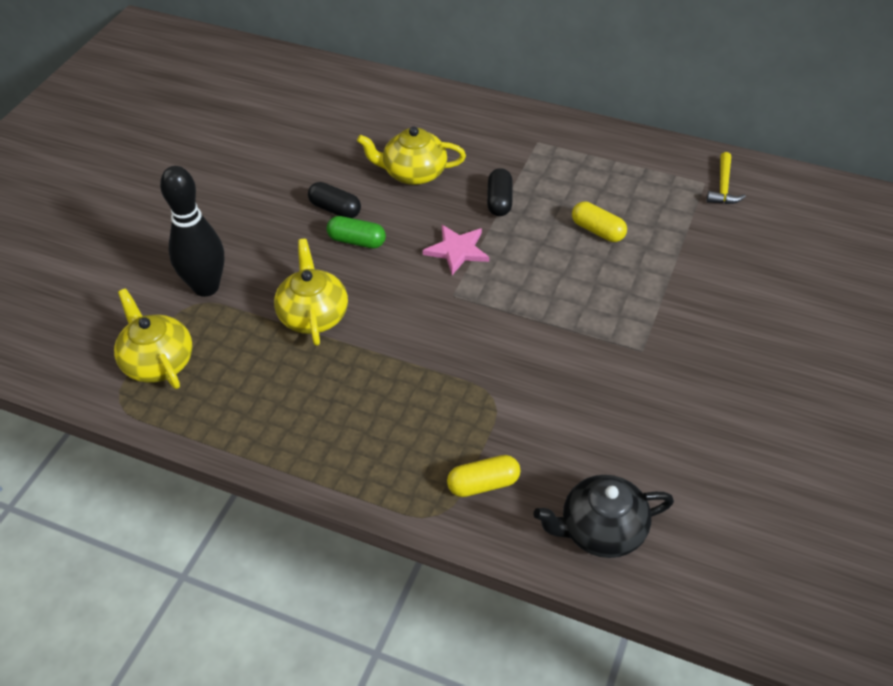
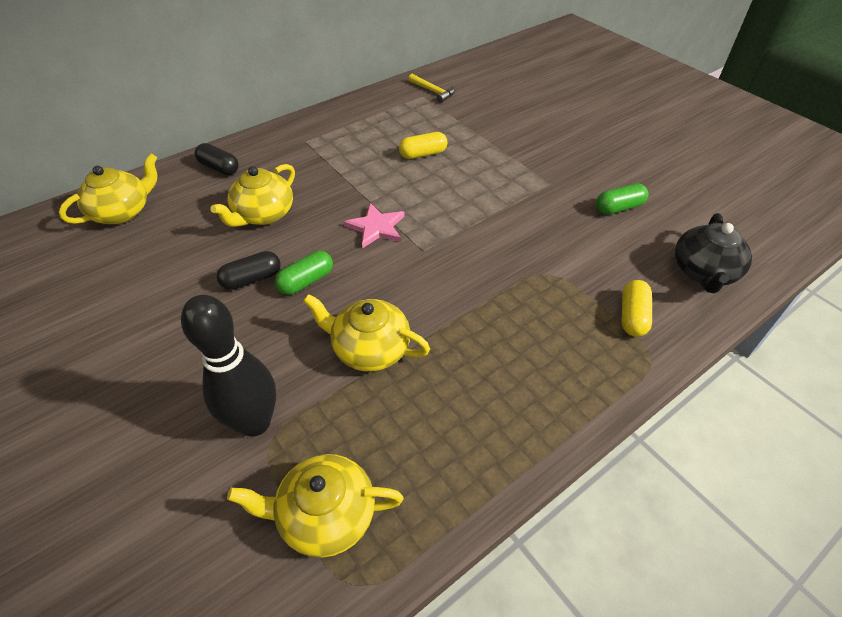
camera: 60 degrees left, 0 degrees up
(350, 97) = (123, 212): none -> yellow teapot
(499, 201) = (346, 184): black capsule -> black capsule (219, 168)
(652, 423) = (618, 208): none -> green capsule

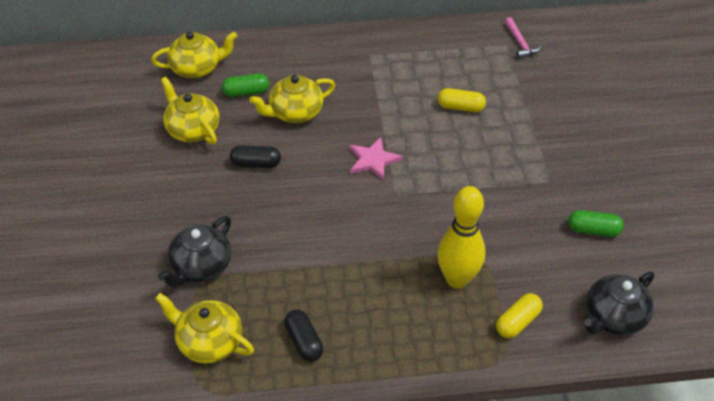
camera: 30 degrees right, 0 degrees up
(219, 168) = (286, 55): black capsule -> black capsule (304, 341)
(255, 422) = (200, 266): black bowling pin -> black teapot
(306, 281) = (292, 182): green capsule -> green capsule (246, 92)
(369, 348) = (303, 253): yellow teapot -> yellow teapot (192, 129)
(433, 92) = (520, 43): yellow hammer -> pink hammer
(545, 302) = (457, 279): none -> yellow bowling pin

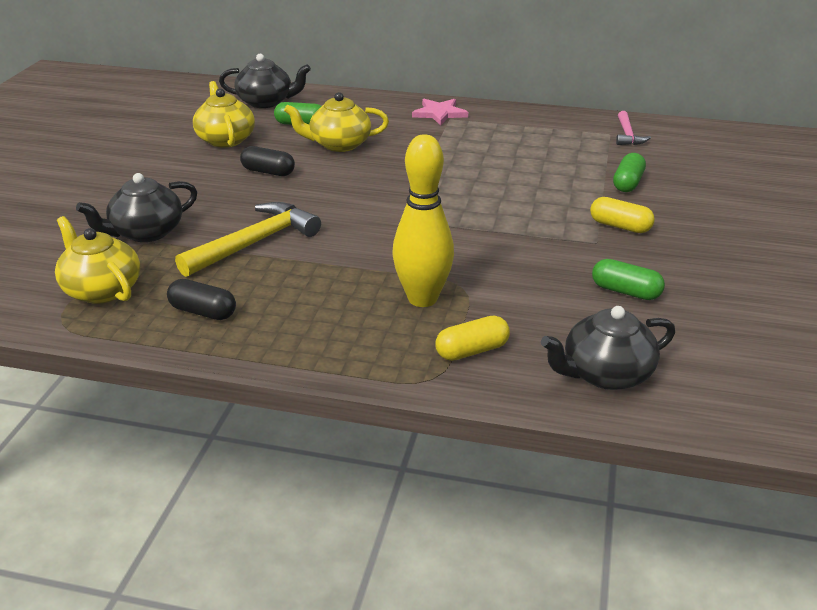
camera: 20 degrees right, 15 degrees down
(197, 68) = (266, 102): yellow teapot -> black teapot
(297, 253) = (255, 243): none -> yellow hammer
(304, 341) = (203, 312): black capsule -> black capsule turned 60 degrees counterclockwise
(373, 160) = (395, 190): pink star -> pink star (439, 113)
(460, 107) = (524, 169): yellow capsule -> yellow capsule (620, 226)
(545, 105) = (627, 183): none -> green capsule

